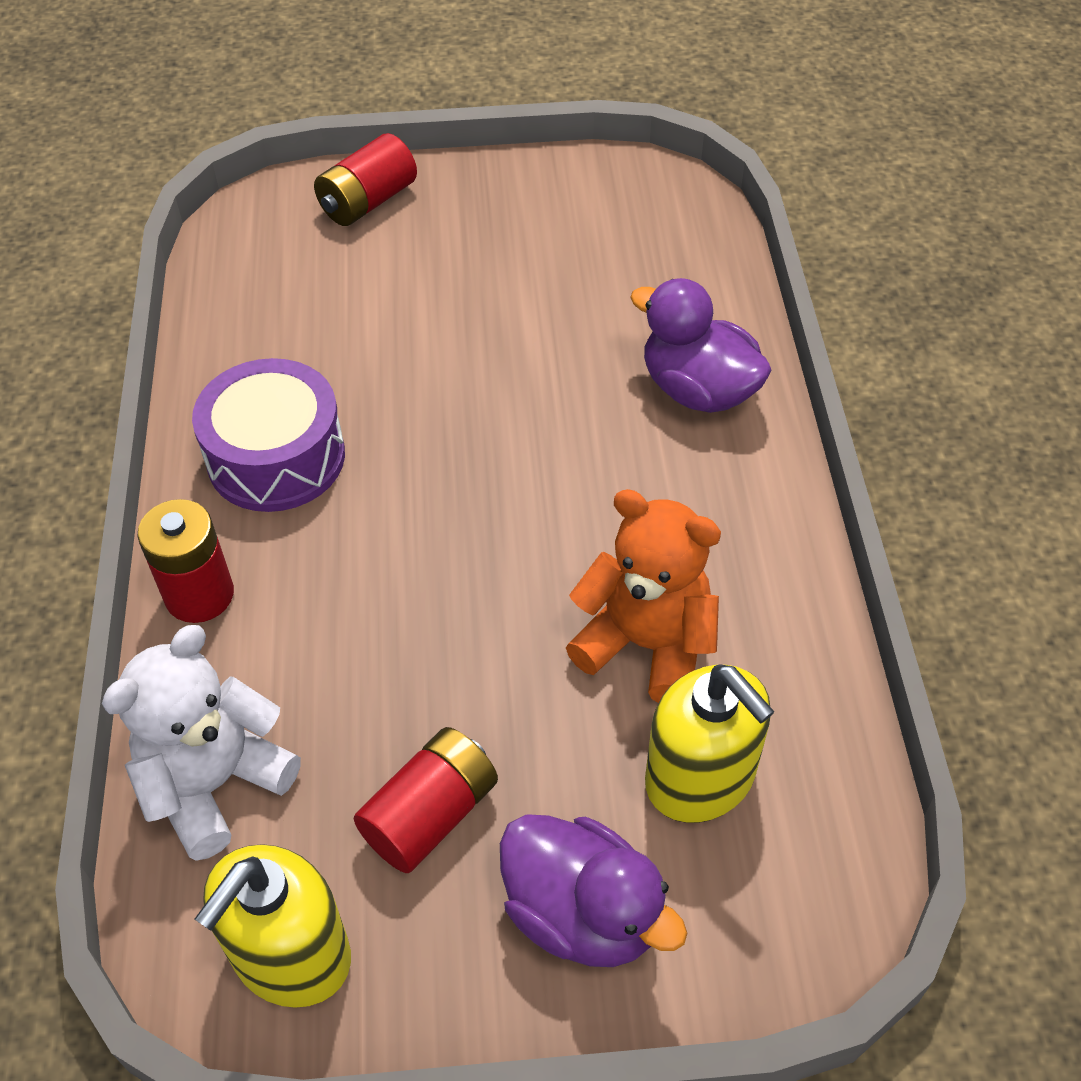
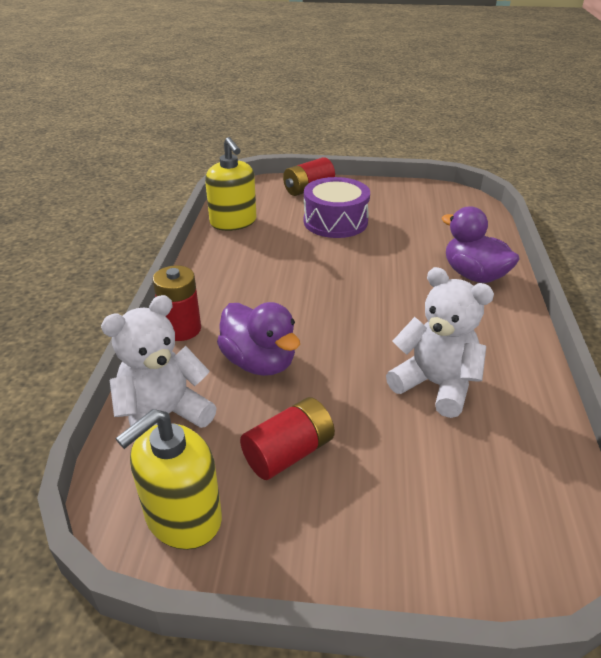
camera: 10 degrees right, 15 degrees down
(276, 457) = (239, 277): purple drum -> purple drum (335, 221)
(583, 913) = (379, 525): purple duck -> purple duck (259, 362)
(646, 644) = (435, 385): orange teddy bear -> white teddy bear
(700, 778) = (465, 459): yellow soap dispenser -> yellow soap dispenser (233, 222)

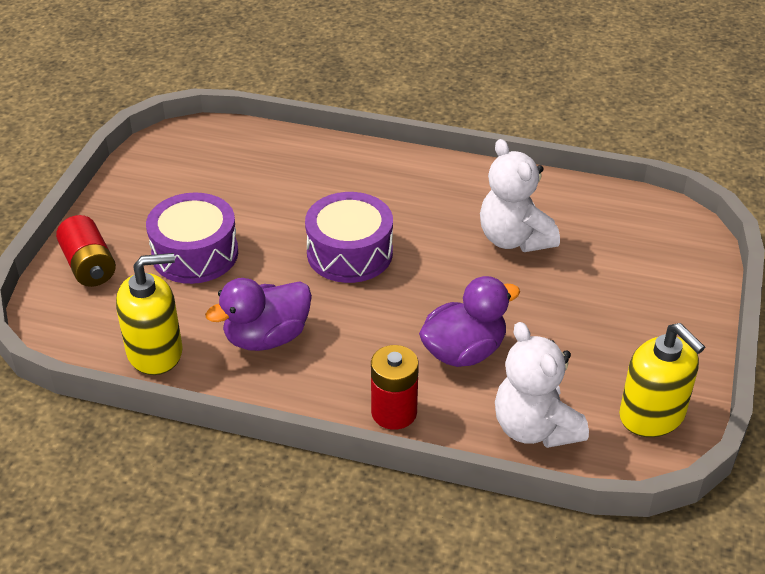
camera: 80 degrees left, 5 degrees up
(289, 453) = (587, 343): red battery -> none
(366, 286) = (349, 253): none -> purple drum
(435, 385) = (514, 239): white teddy bear -> white teddy bear turned 75 degrees counterclockwise
(474, 275) = (351, 172): purple duck -> purple duck (266, 337)

